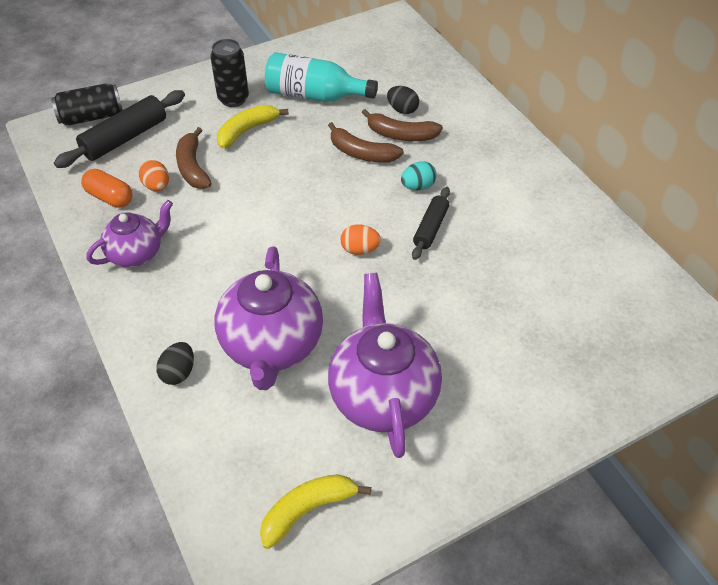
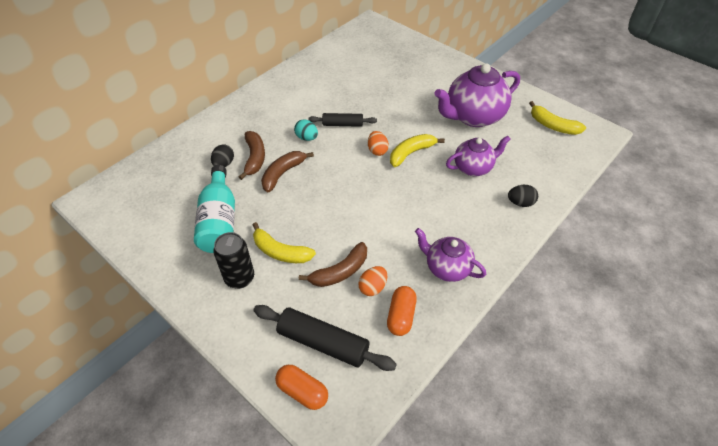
camera: 110 degrees left, 0 degrees up
(91, 117) = (302, 391): black can -> orange capsule
(272, 346) = (473, 167): purple teapot -> purple teapot, size x0.60
(337, 284) = (411, 153): none -> yellow banana
(362, 153) = (283, 173): brown banana -> brown banana turned 150 degrees counterclockwise

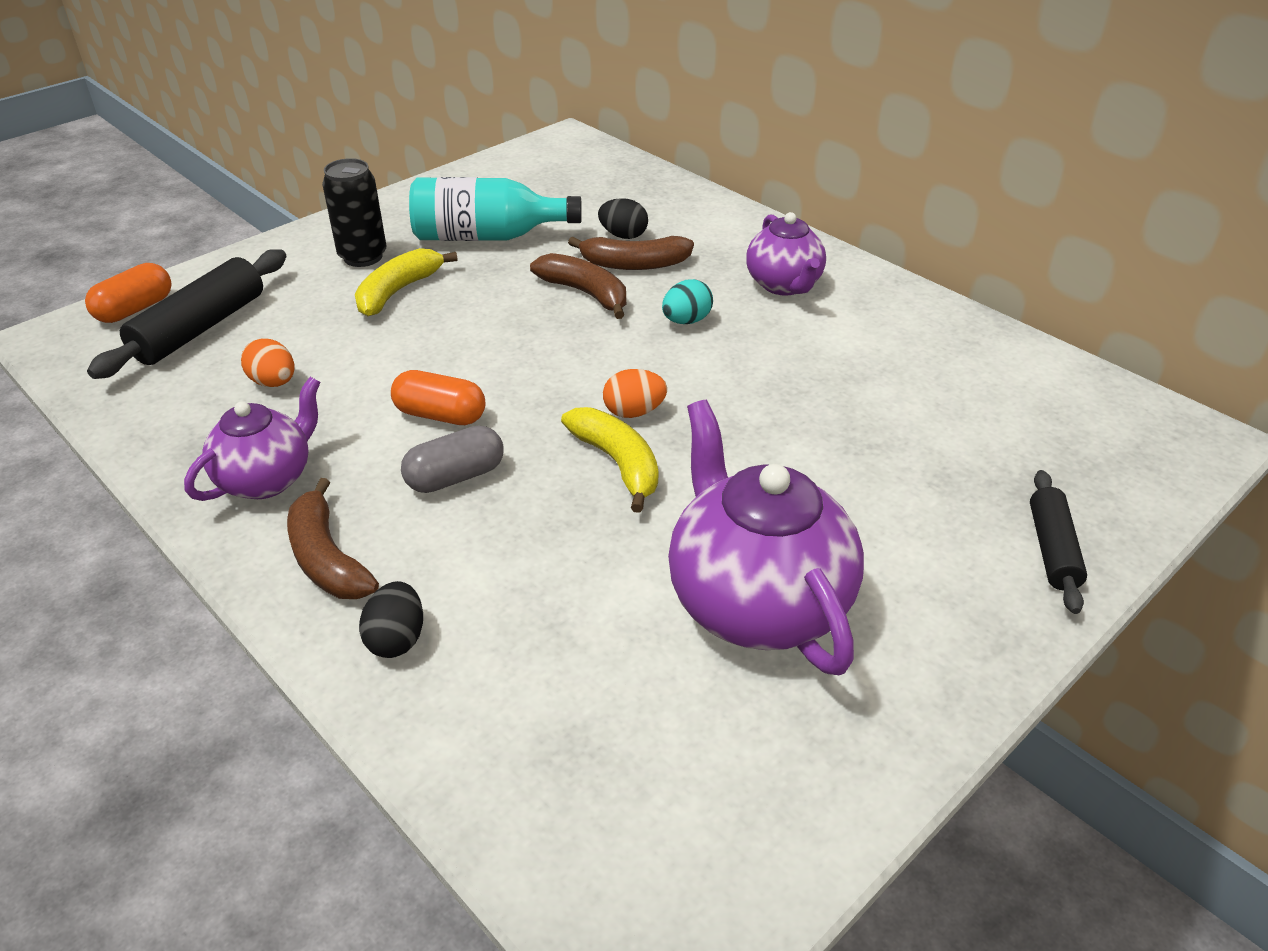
camera: 95 degrees right, 10 degrees down
(340, 272) = (326, 349): brown banana -> brown banana (327, 558)
(342, 124) = (729, 368): black rolling pin -> black rolling pin (1052, 549)
(401, 316) = (196, 409): orange capsule -> orange capsule (440, 415)
(430, 201) = (455, 477): none -> grey capsule
(473, 167) = (545, 568): purple teapot -> purple teapot (784, 285)
(552, 125) = (706, 807): yellow banana -> none

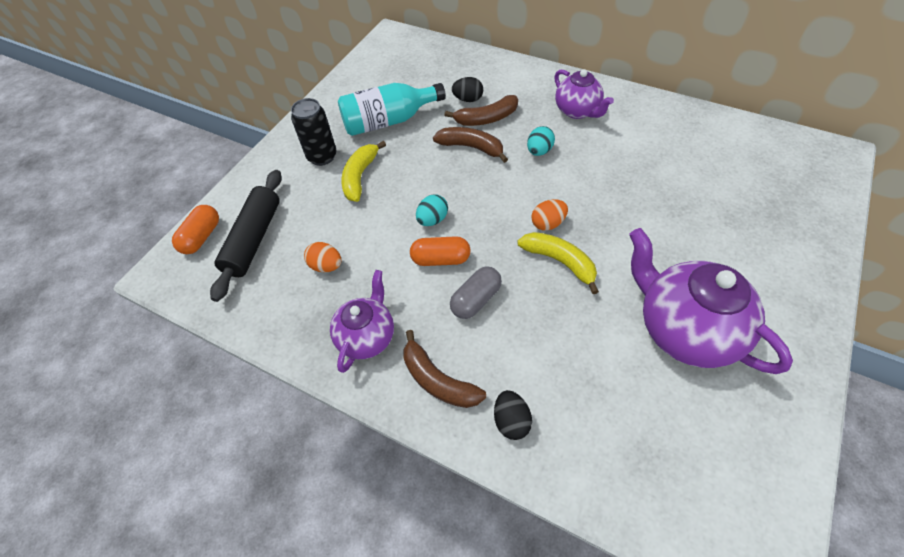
camera: 15 degrees left, 15 degrees up
(464, 366) = (432, 220): none -> turquoise egg
(1052, 549) = (807, 247): black rolling pin -> none

